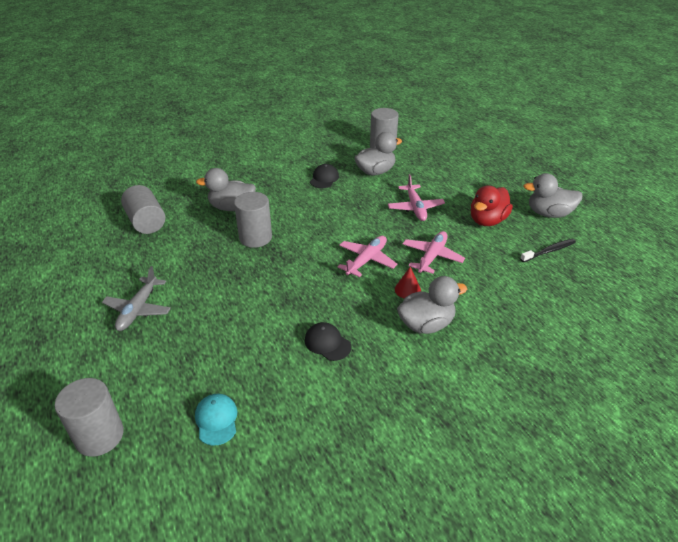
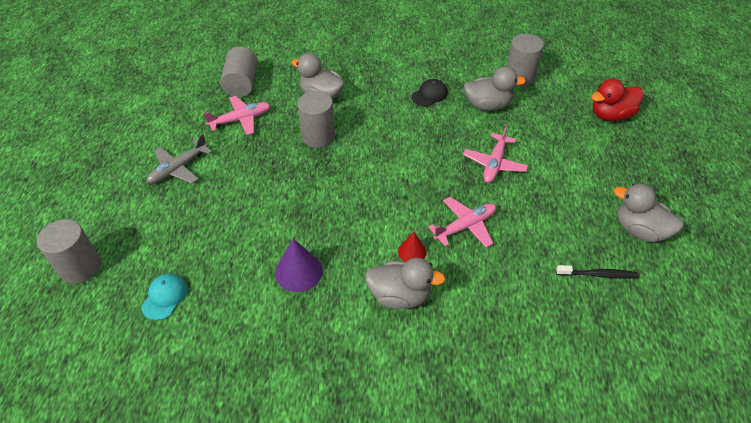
camera: 30 degrees right, 10 degrees up
(327, 343) = (298, 271): black cap -> purple cone
(367, 260) = (399, 203): pink plane -> pink plane (241, 120)
(487, 221) = (559, 210): red duck -> red duck (610, 115)

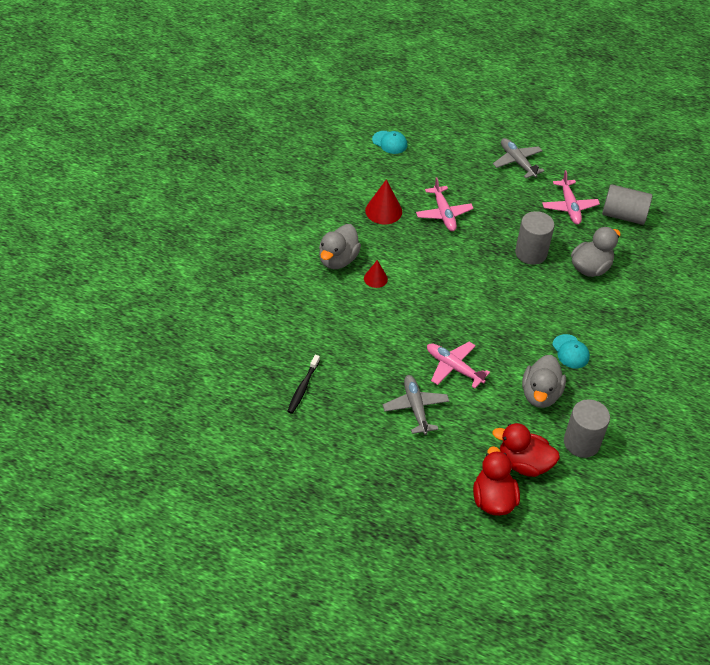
camera: 105 degrees right, 0 degrees up
(80, 267) = (432, 106): grey cylinder -> none
(298, 271) = (383, 211): purple cone -> red cone
(429, 95) = (570, 351): black cap -> turquoise cap
(465, 226) = (387, 320): pink plane -> pink plane (443, 214)
(558, 180) = (415, 408): none -> grey plane
(563, 104) = (523, 463): none -> red duck
(639, 230) = (334, 441): grey duck -> none

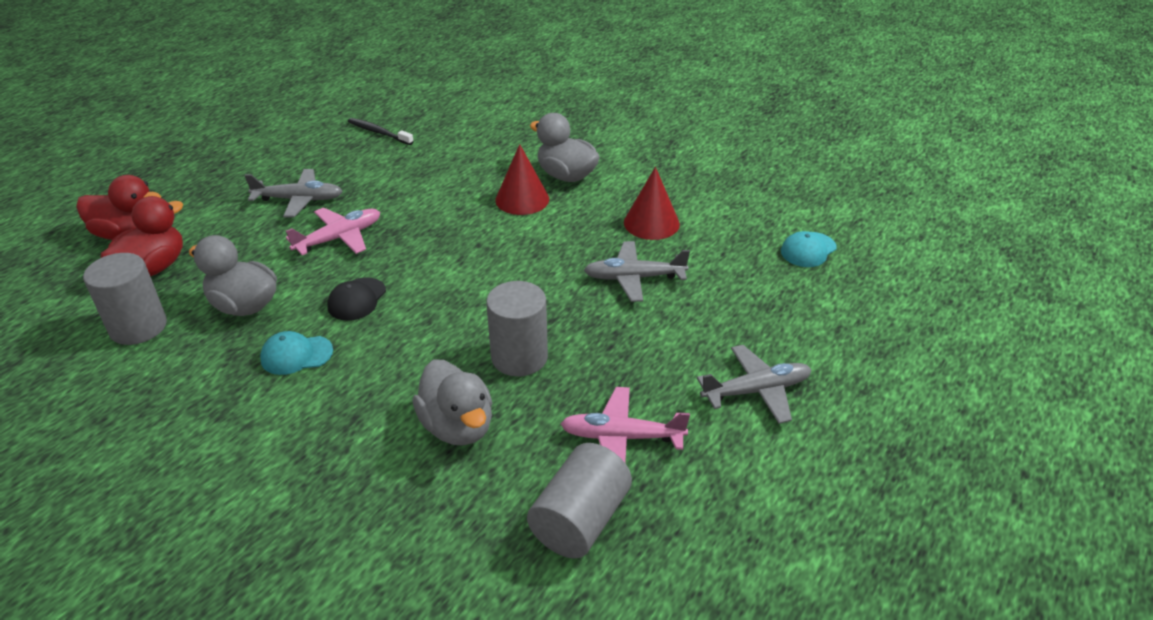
camera: 105 degrees right, 10 degrees down
(375, 278) = (522, 199): red cone -> red cone, size x1.63
(443, 214) = (633, 278): pink plane -> grey plane
(512, 338) = (357, 299): none -> black cap

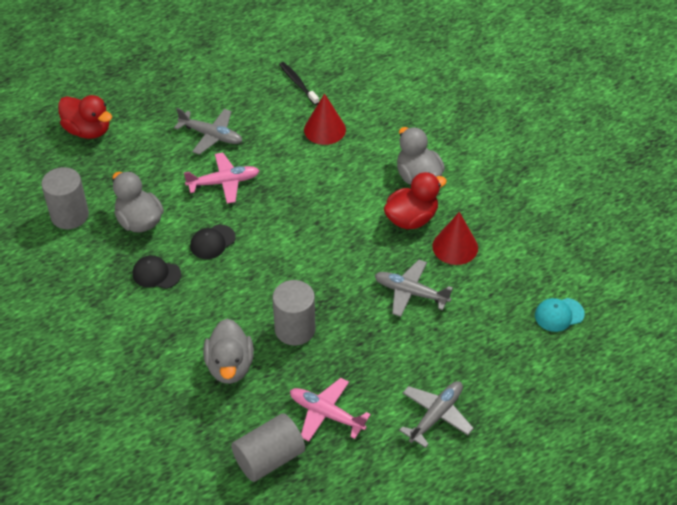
camera: 25 degrees right, 10 degrees up
(153, 268) = (94, 167): red duck -> red duck (411, 219)
(296, 355) = (156, 274): turquoise cap -> black cap
(522, 199) = (371, 190): red cone -> red cone (324, 129)
(756, 391) = (436, 415): grey plane -> grey plane turned 60 degrees counterclockwise

